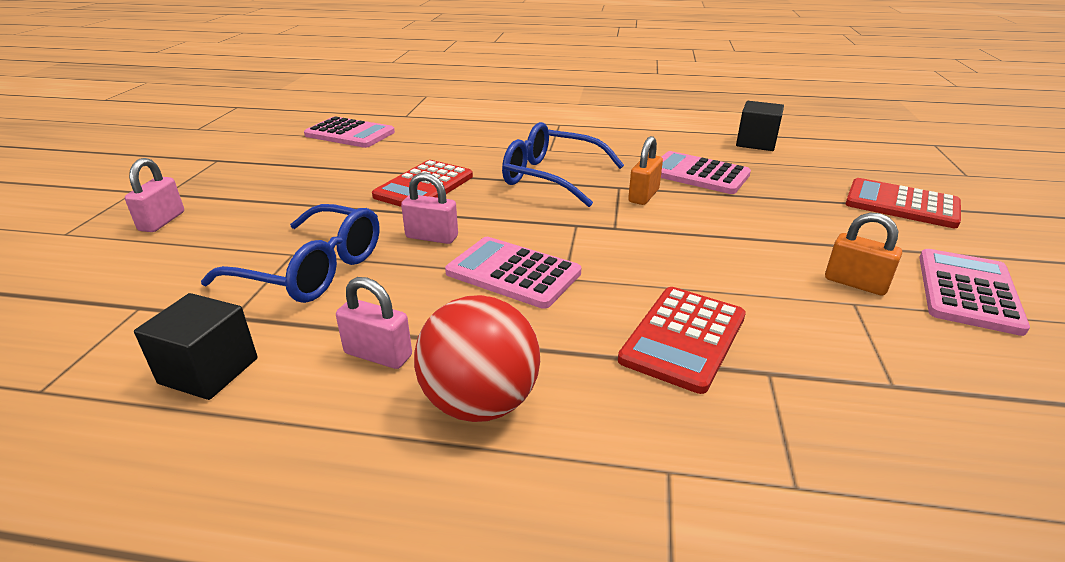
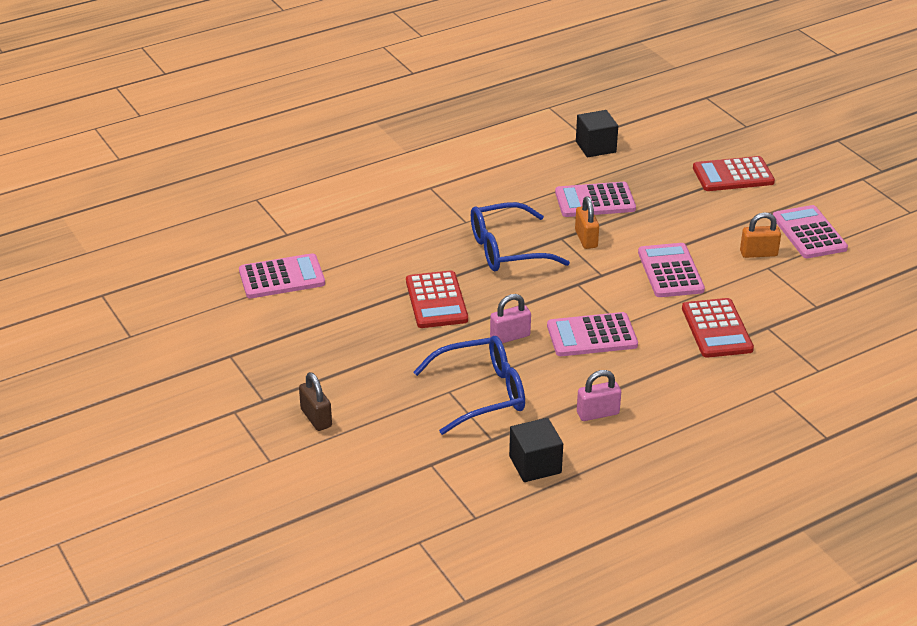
camera: 40 degrees left, 5 degrees up
(162, 221) = (316, 418): pink padlock -> brown padlock
(480, 403) = (673, 406): red ball -> none
(702, 255) = (670, 271): none -> pink calculator

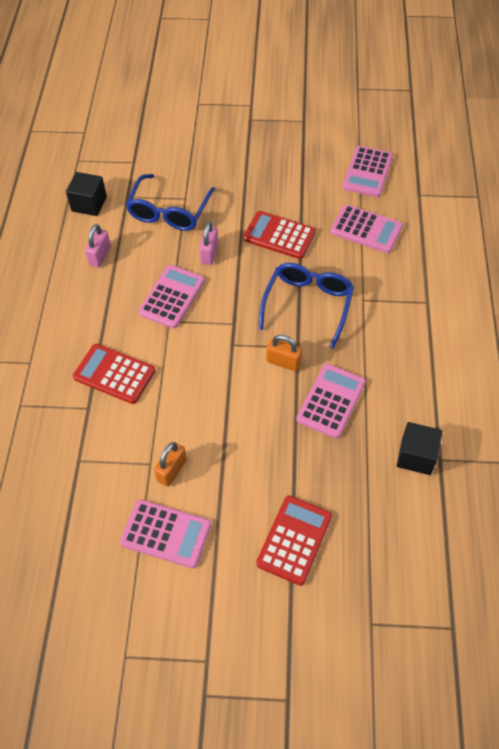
camera: 125 degrees right, 20 degrees up
(316, 418) = (215, 133): brown padlock -> none
(670, 271) = (200, 391): pink calculator -> pink calculator (366, 229)

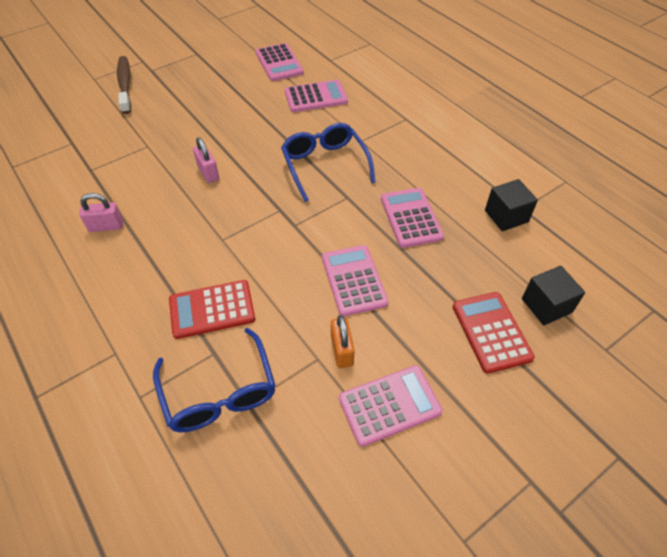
camera: 40 degrees left, 5 degrees down
(89, 204) = (56, 193): black cube -> black cube (546, 305)
(100, 256) = (106, 226): pink padlock -> pink padlock turned 75 degrees counterclockwise
(169, 211) = (142, 162): blue glasses -> blue glasses (219, 392)
(172, 297) = (206, 220): pink calculator -> pink calculator (354, 280)
(217, 124) = (125, 84): none -> brown toothbrush
(279, 235) = (254, 132): red calculator -> none
(283, 362) = (348, 213): orange padlock -> none

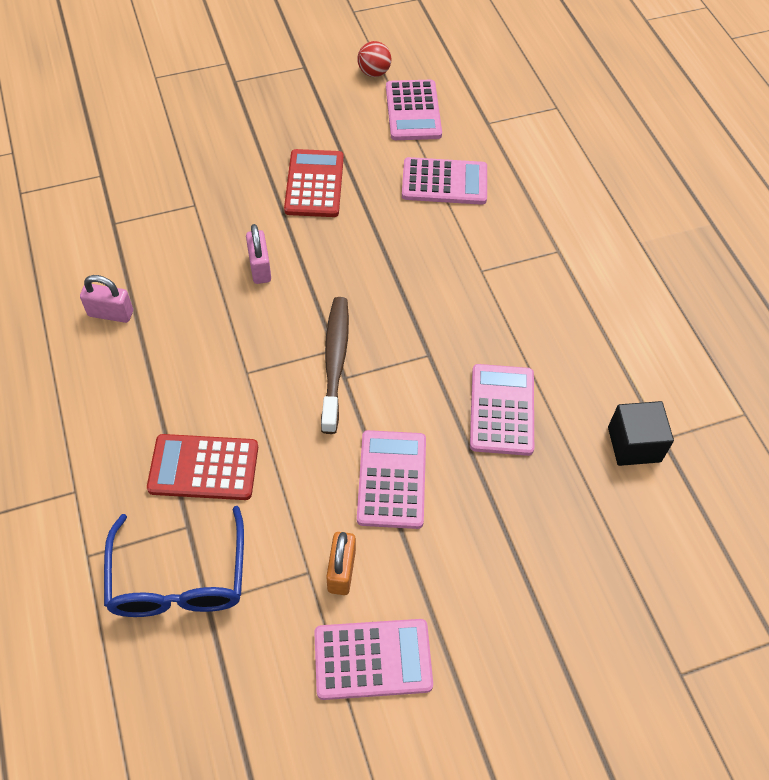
camera: 15 degrees right, 5 degrees up
(125, 84) = (193, 97): brown toothbrush -> brown toothbrush (335, 361)
(245, 48) = (374, 72): none -> red ball
(325, 165) = (417, 297): blue glasses -> none
(491, 332) = (539, 604): red calculator -> red calculator (314, 184)
(546, 305) = (629, 590): black cube -> none

